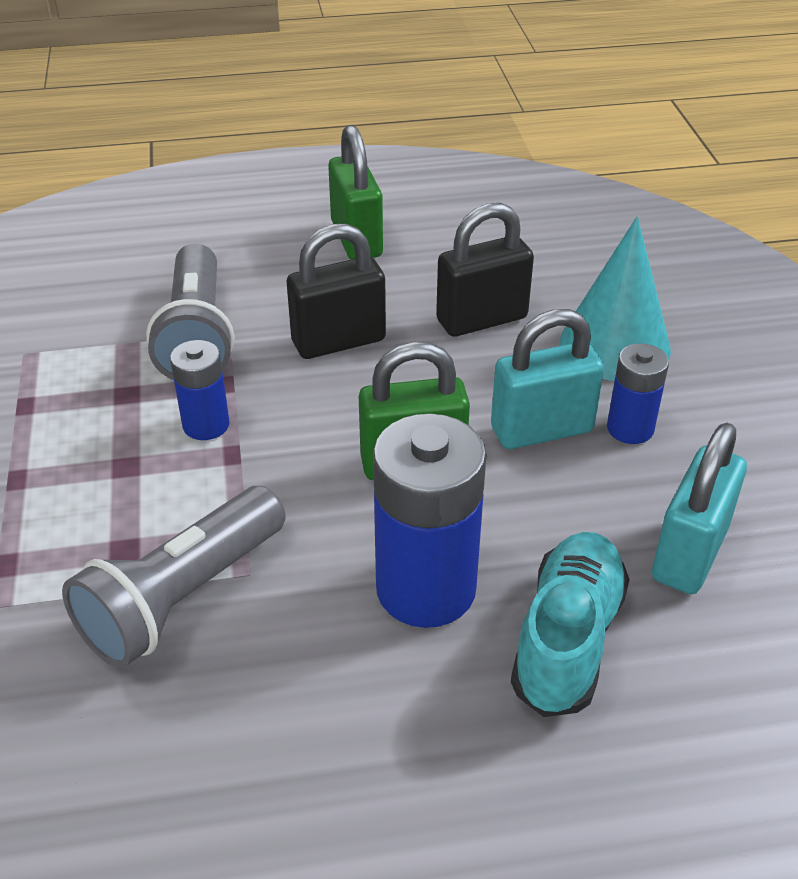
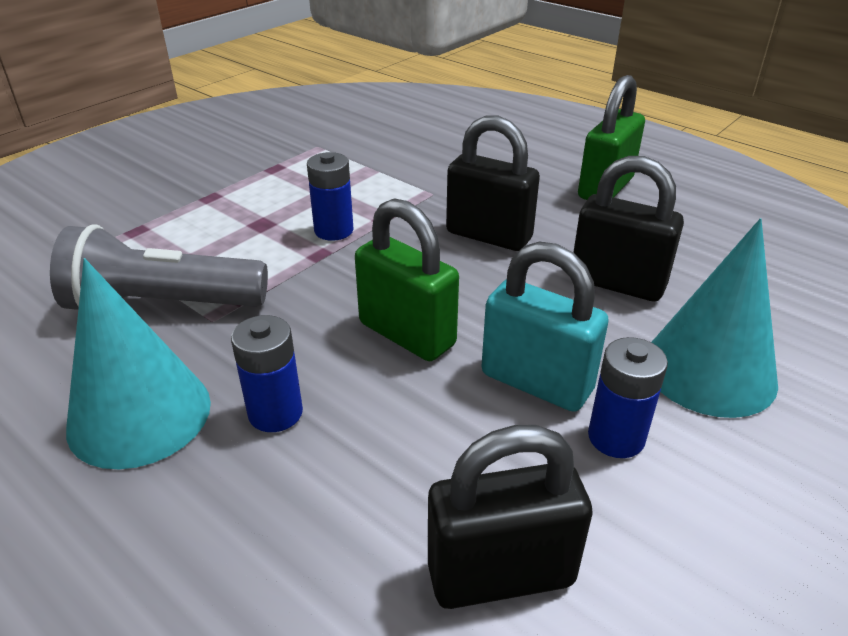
camera: 50 degrees right, 5 degrees down
(197, 335) = (412, 185): grey flashlight -> none
(336, 677) = (139, 415): none -> turquoise cone
(426, 589) = (275, 413): blue battery -> blue battery, size x0.54
(567, 639) = (295, 535): turquoise shoe -> none
(689, 553) = (500, 574): turquoise padlock -> black padlock

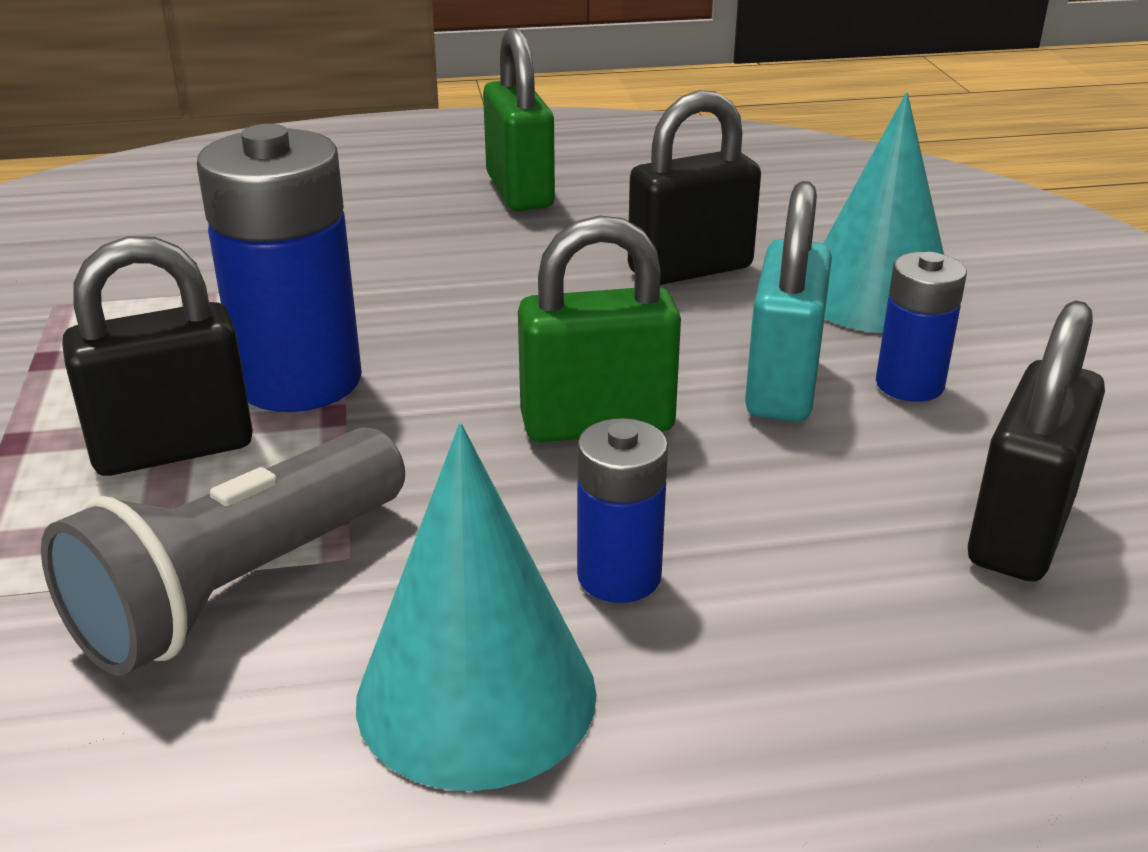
camera: 50 degrees left, 5 degrees down
(334, 230) = (299, 380): blue battery -> blue battery, size x1.84
(489, 236) = (493, 291): black padlock -> black padlock (173, 449)
(536, 382) = (782, 386): turquoise padlock -> turquoise padlock turned 60 degrees counterclockwise

